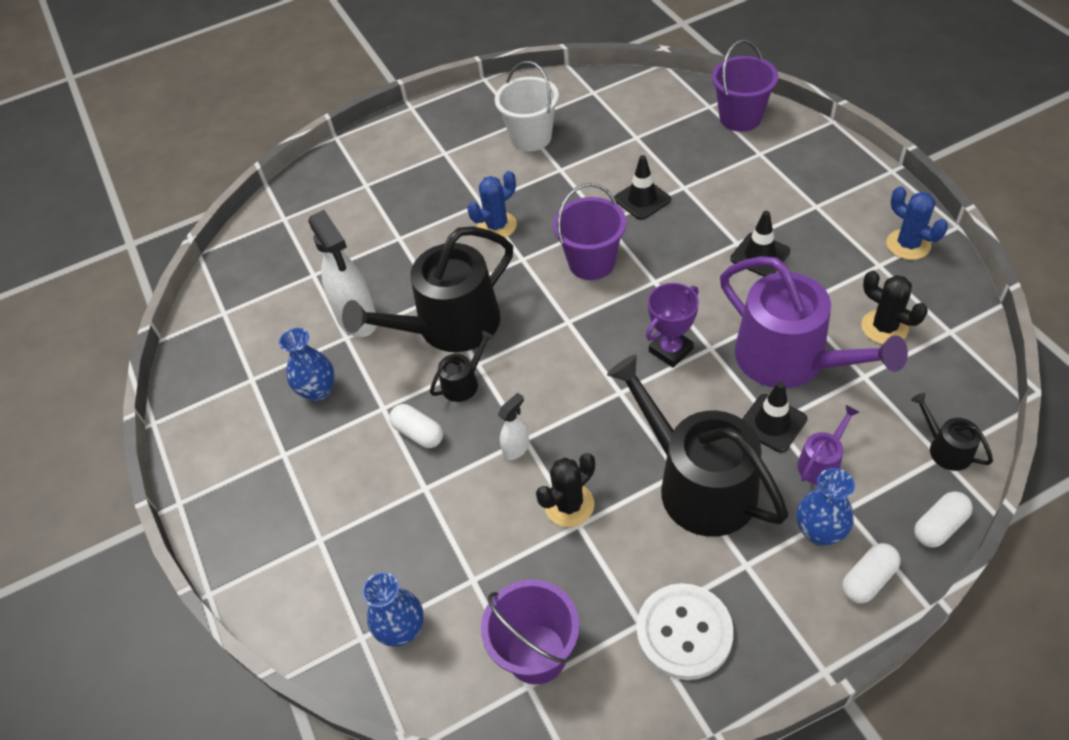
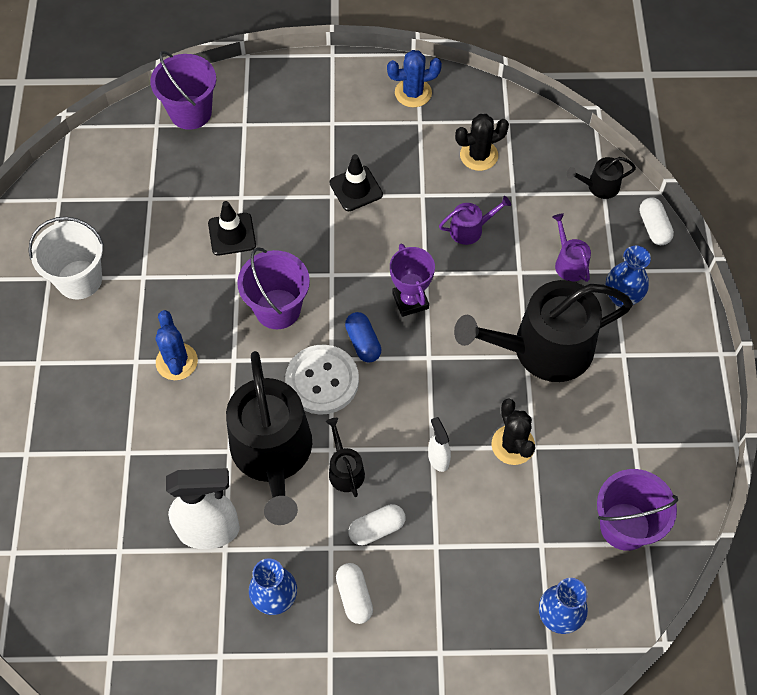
camera: 70 degrees left, 10 degrees up
(600, 336) = (363, 342): none -> blue capsule
(684, 632) = (655, 421): white button -> white button (322, 381)
(772, 423) = (519, 273): black traffic cone -> none
(790, 360) = (470, 229): purple watering can -> purple watering can, size x0.43
(868, 579) = (670, 290): white capsule -> white capsule (354, 596)

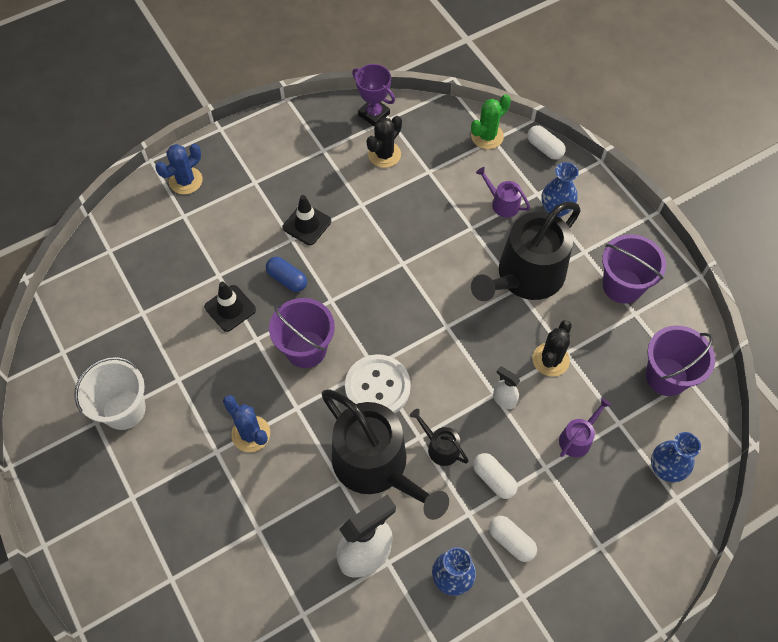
camera: 30 degrees left, 0 degrees up
(190, 112) = (132, 227): purple bucket -> purple bucket (622, 286)
(363, 342) = (390, 341): blue capsule -> blue capsule (287, 279)
(377, 529) = (493, 479): white capsule -> white capsule turned 75 degrees counterclockwise
(410, 301) = (405, 290): purple trophy -> purple trophy (374, 114)
(413, 93) = (303, 130): blue cactus -> blue cactus (185, 181)
(470, 229) = (414, 213): purple watering can -> purple watering can (577, 438)
(513, 445) = (550, 359): black cactus -> black cactus turned 75 degrees clockwise
(599, 186) = (487, 136): black watering can -> green cactus

